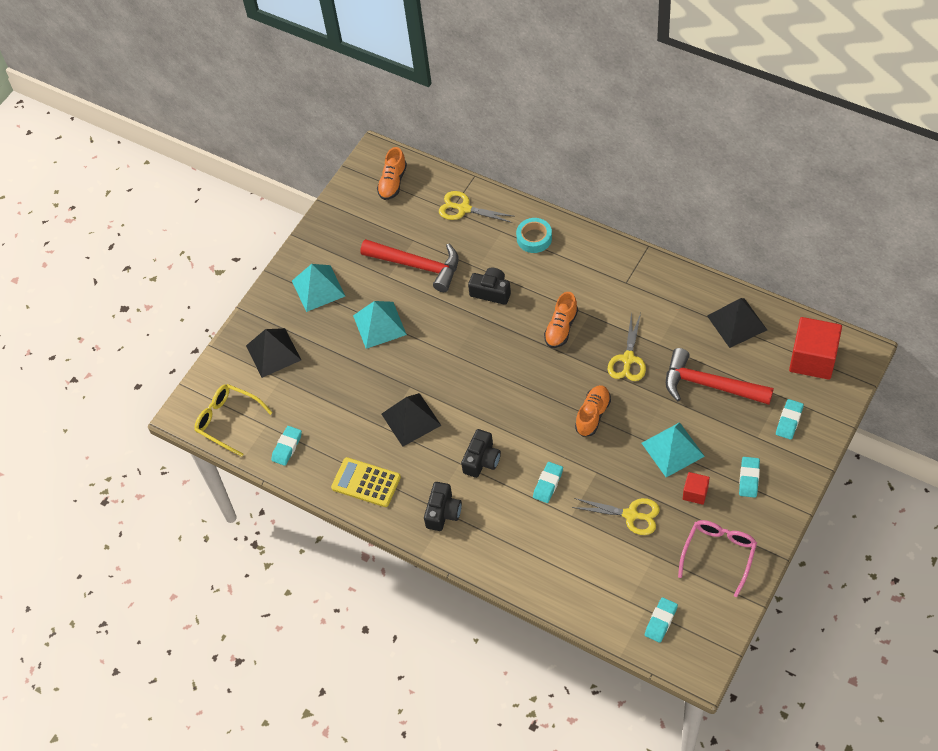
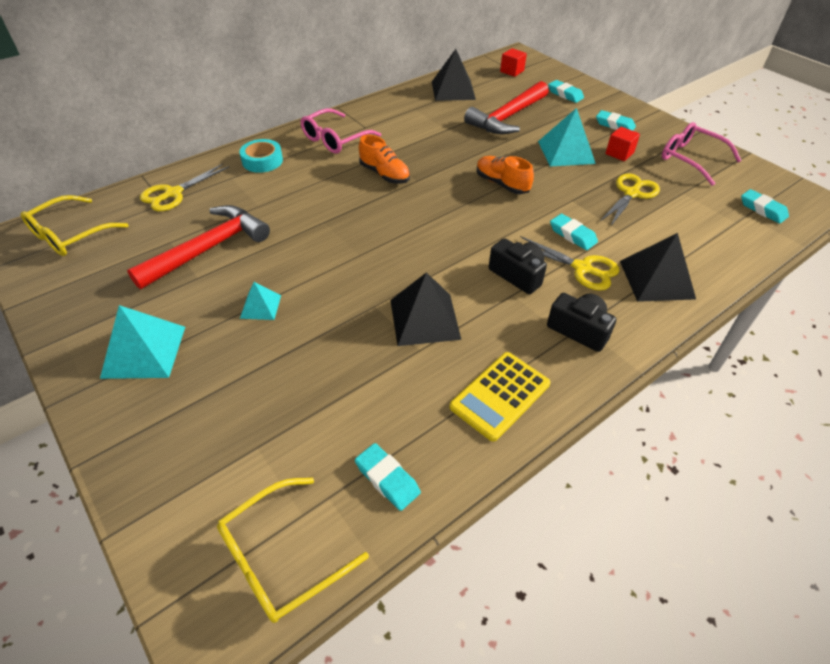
camera: 75 degrees left, 10 degrees down
(273, 352) = (201, 442): black pyramid -> black pyramid (656, 279)
(379, 325) = (260, 306): turquoise pyramid -> turquoise pyramid, size x0.56
(392, 182) = (71, 234): orange shoe -> yellow glasses
(491, 292) = (299, 205): black camera -> none
(594, 271) = (335, 139): none -> pink glasses
(628, 359) = (451, 148): yellow scissors -> yellow scissors (582, 268)
(813, 359) = (512, 71): red cube -> red cube, size x0.50

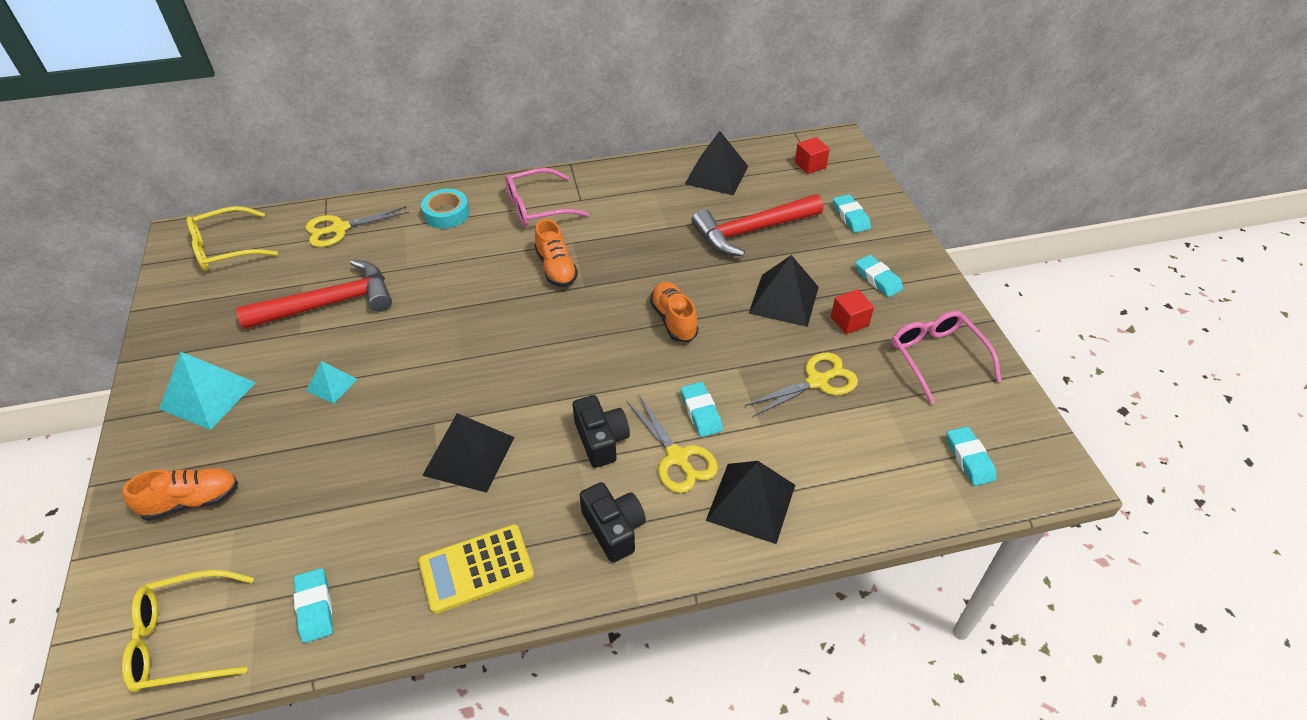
camera: 25 degrees right, 0 degrees up
(196, 441) = (192, 501): none -> orange shoe
(566, 152) = (784, 299): turquoise pyramid -> black pyramid

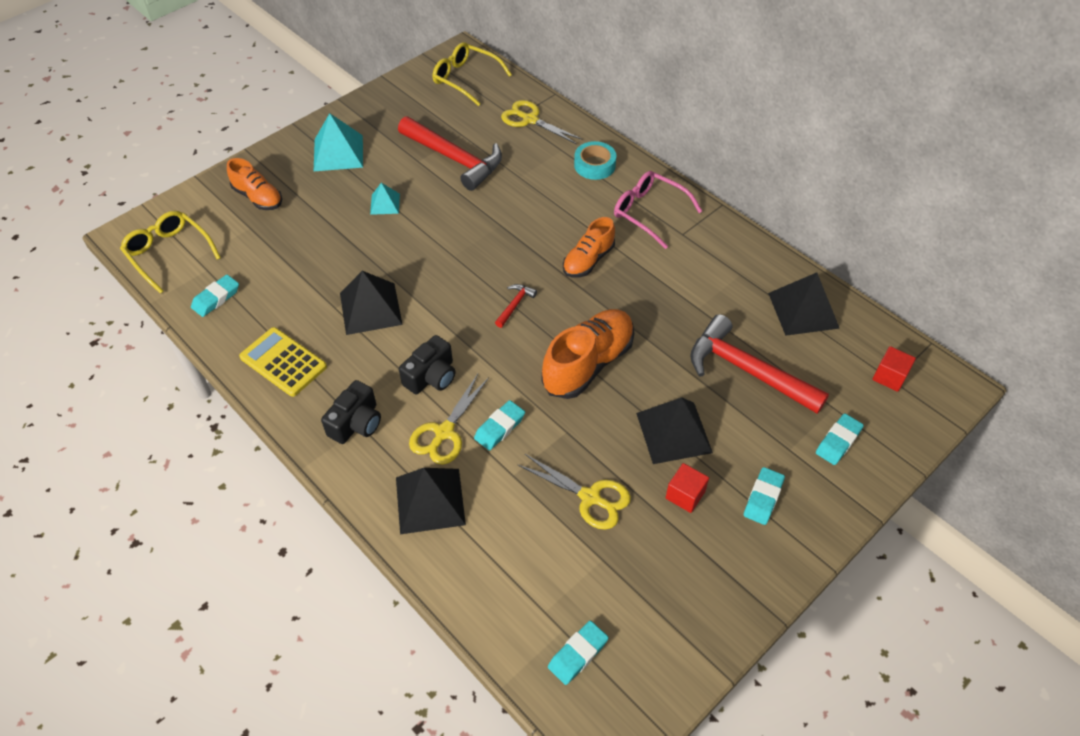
camera: 60 degrees right, 5 degrees up
(564, 340) = (514, 305): none -> red hammer
(673, 320) = (588, 364): orange shoe -> orange shoe, size x1.59
(937, 358) = (690, 587): pink glasses -> none

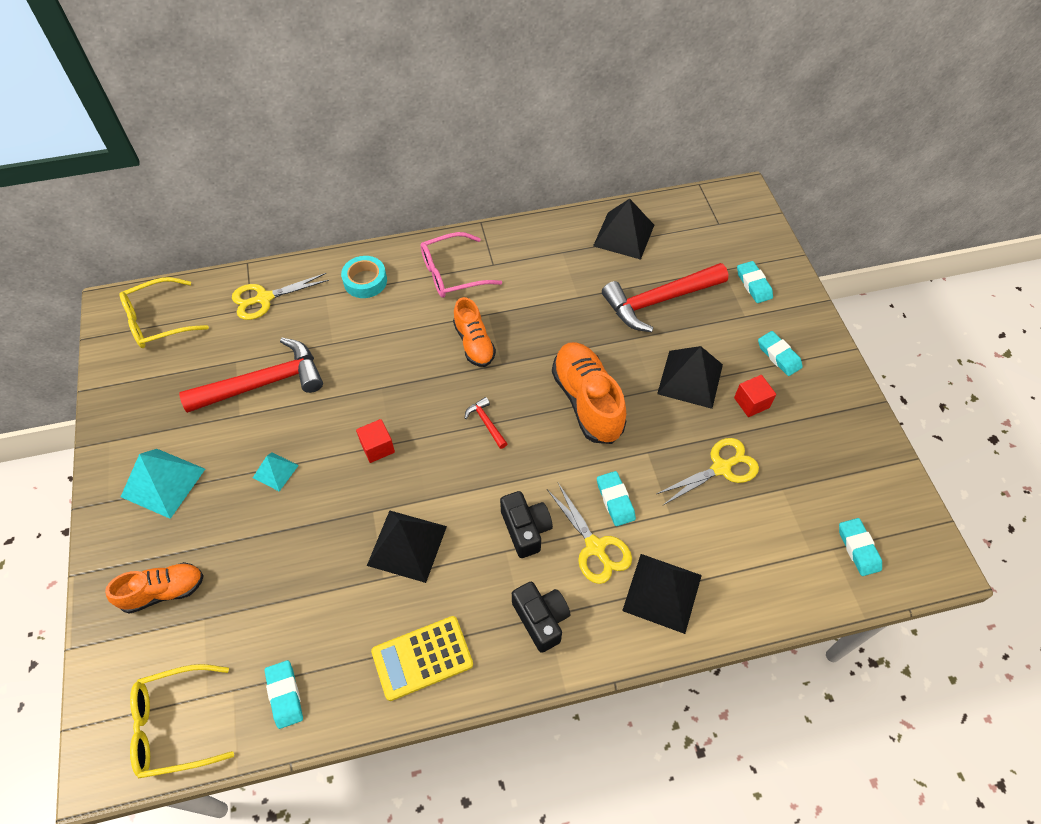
camera: 60 degrees left, 5 degrees up
(889, 377) = (714, 223): red cube -> red cube (377, 447)

